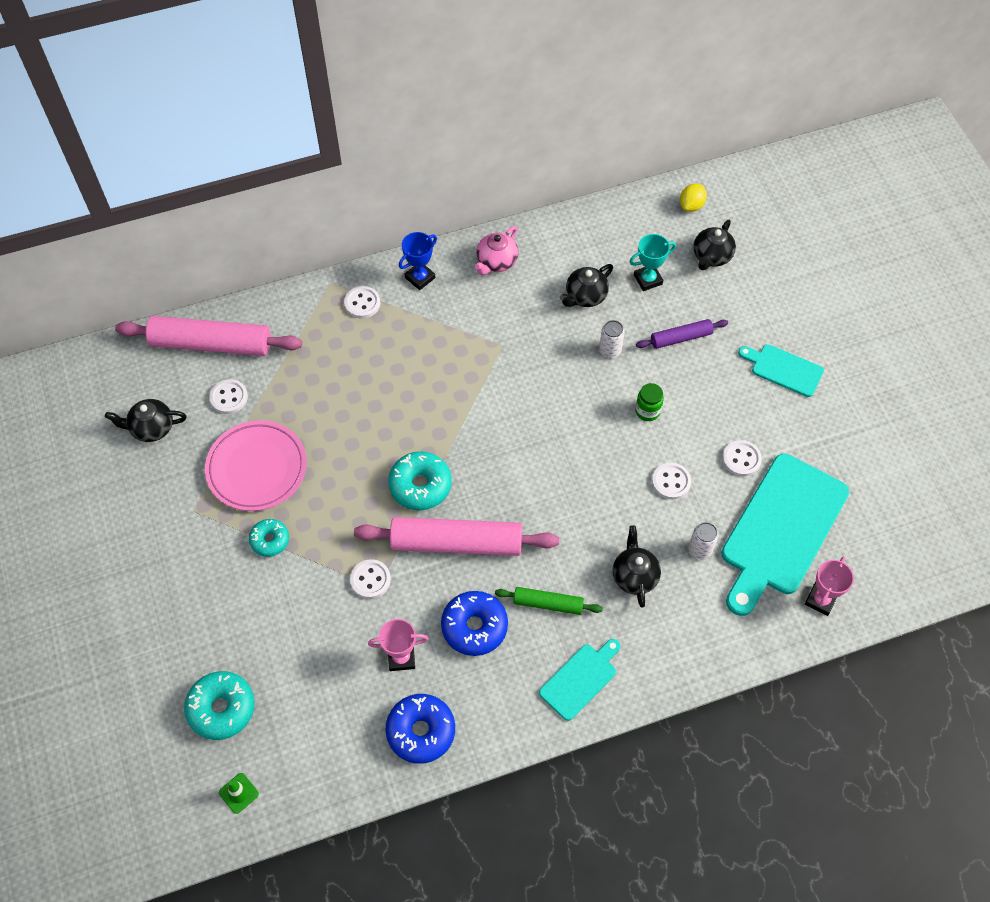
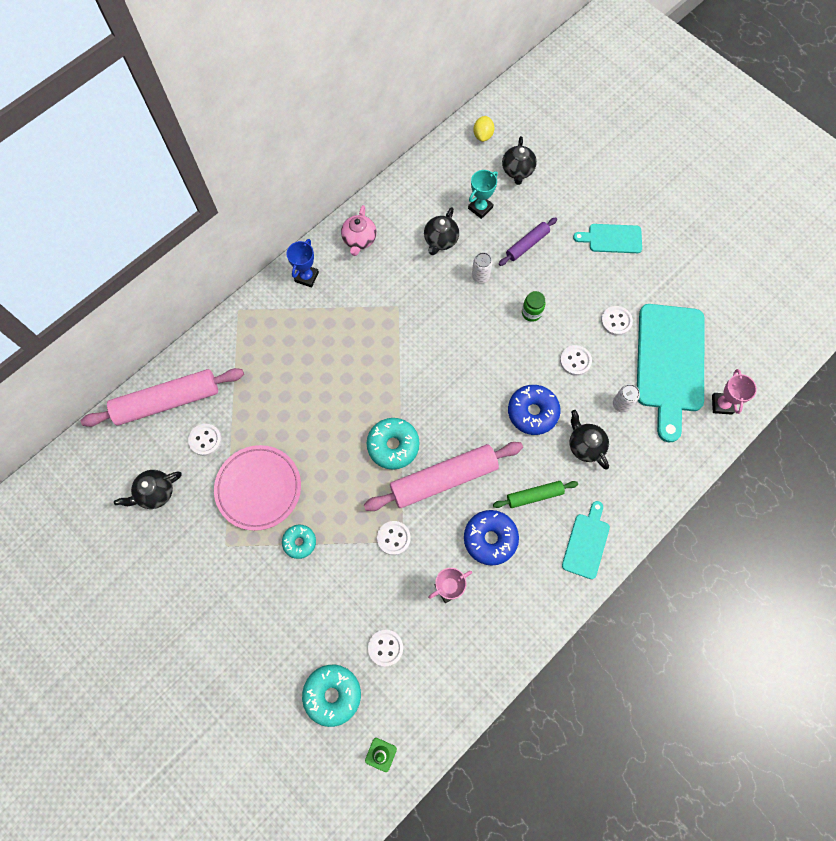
camera: 25 degrees left, 10 degrees up
(362, 303) = (272, 316): white button -> white button (385, 648)
(421, 731) = (492, 639): blue donut -> blue donut (532, 412)

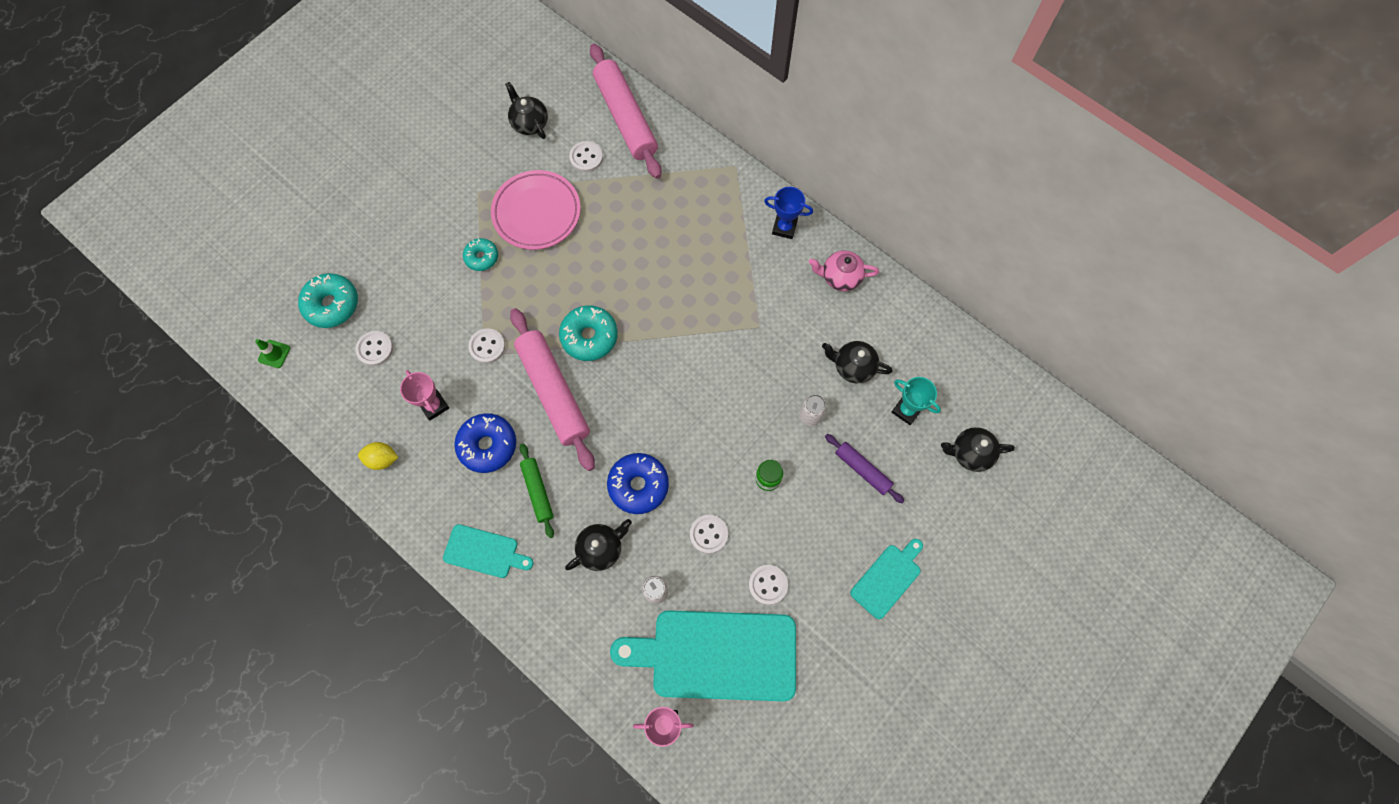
camera: 85 degrees right, 0 degrees up
(483, 135) = (1016, 407): yellow lemon -> yellow lemon (382, 459)
(612, 239) = (887, 578): turquoise cutting board -> turquoise cutting board turned 45 degrees clockwise

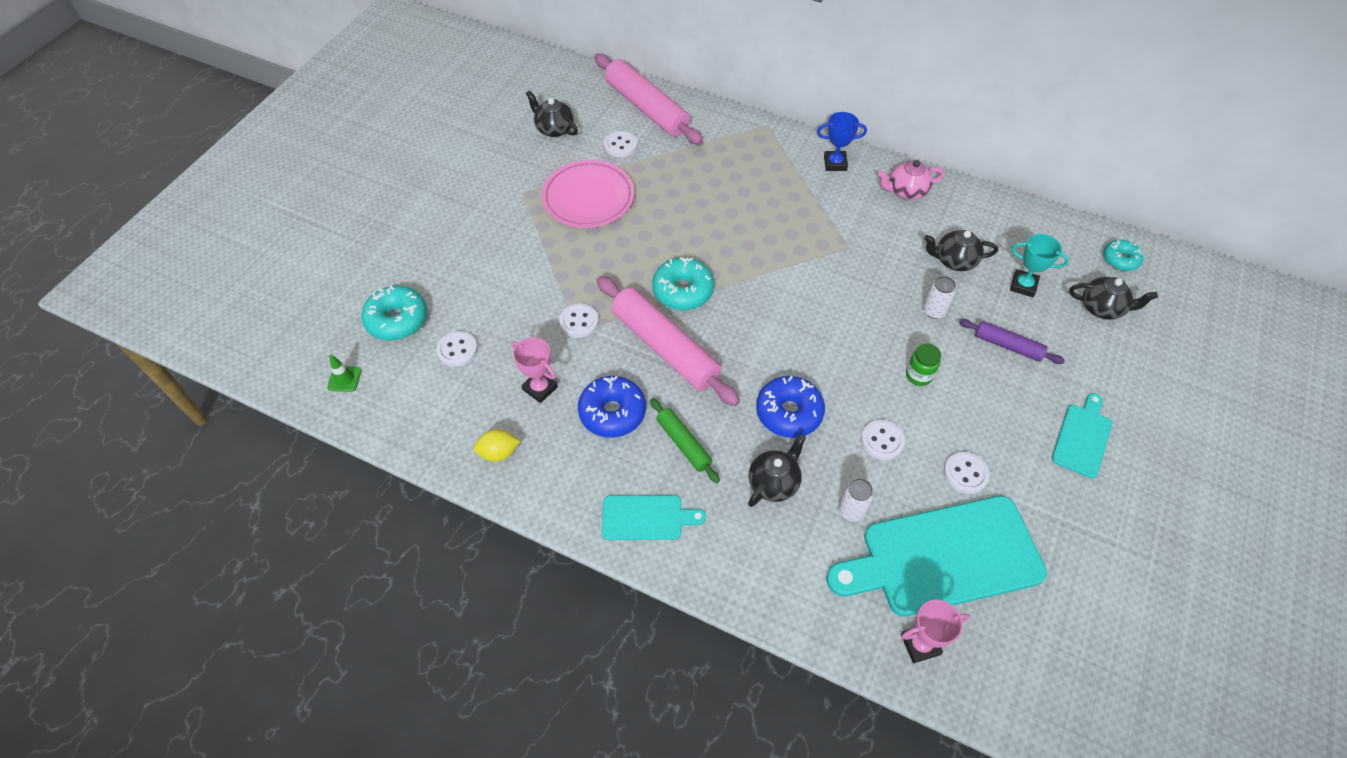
camera: 15 degrees left, 15 degrees down
(482, 257) = (545, 246): turquoise donut -> turquoise donut (1120, 260)
(970, 453) = (1102, 308): black teapot -> black teapot turned 150 degrees counterclockwise

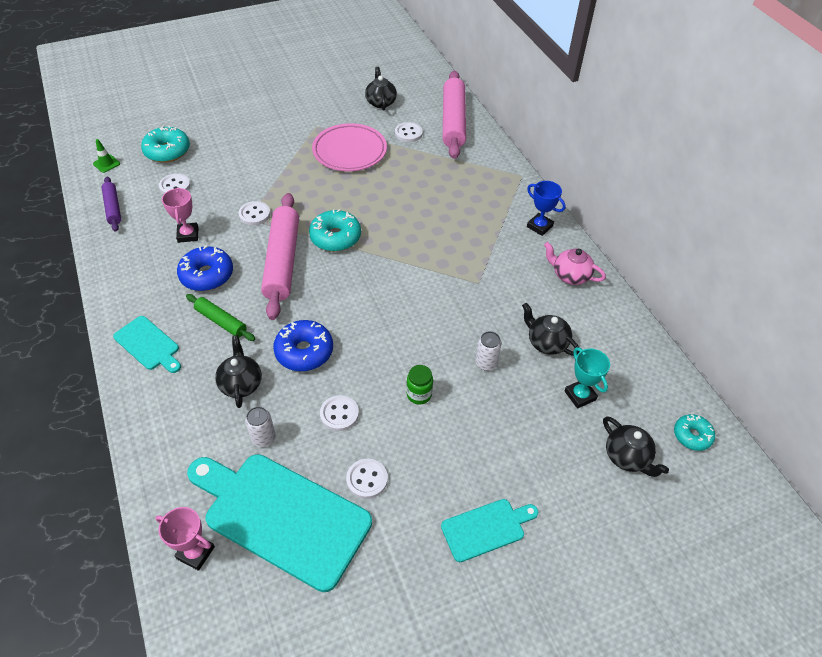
camera: 40 degrees right, 5 degrees down
(499, 453) = (125, 252): yellow lemon -> none
(684, 443) = (221, 321): green rolling pin -> green rolling pin turned 60 degrees counterclockwise
(774, 482) = (241, 384): black teapot -> black teapot turned 90 degrees counterclockwise
(1008, 345) = (512, 425): purple rolling pin -> purple rolling pin (113, 208)

